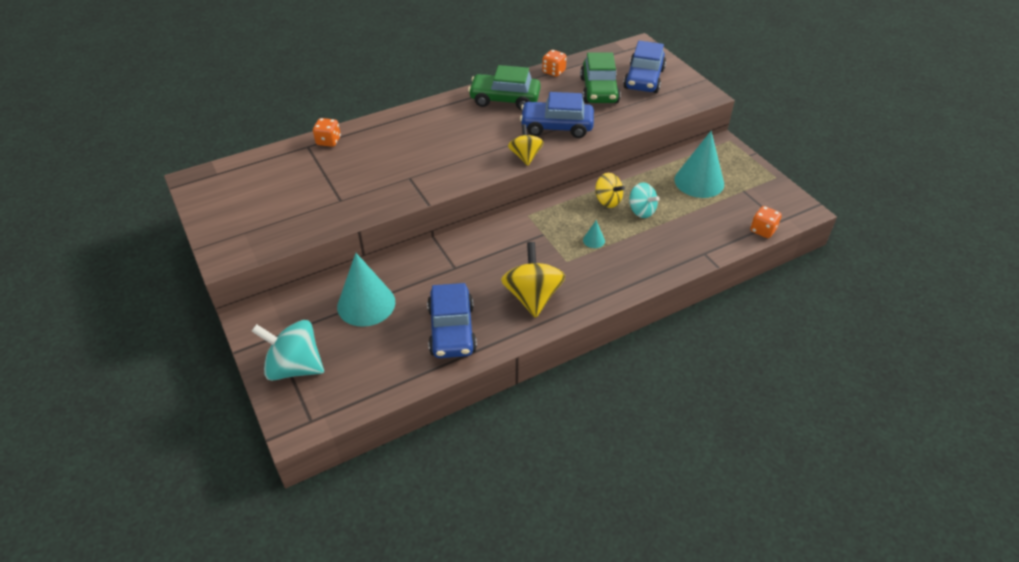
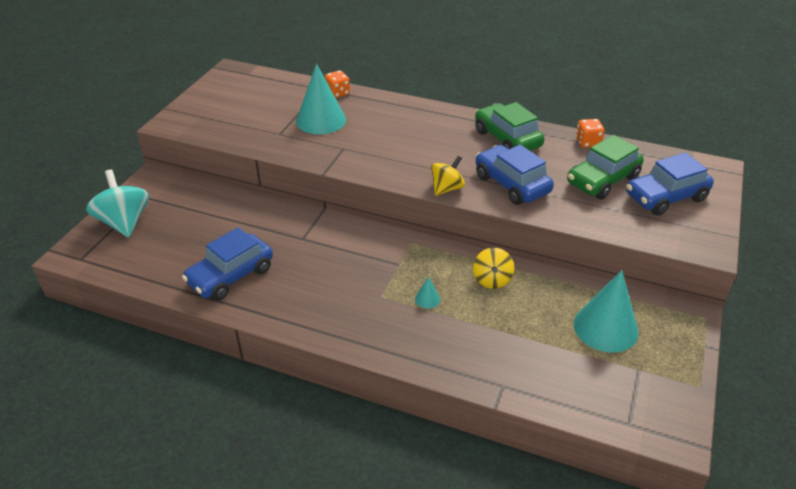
camera: 50 degrees right, 5 degrees down
(366, 304) = (216, 218): turquoise cone -> turquoise cone (321, 120)
(532, 297) = (314, 300): yellow spinning top -> none
(641, 211) = (506, 309): turquoise spinning top -> none
(762, 230) = (595, 417): orange dice -> none

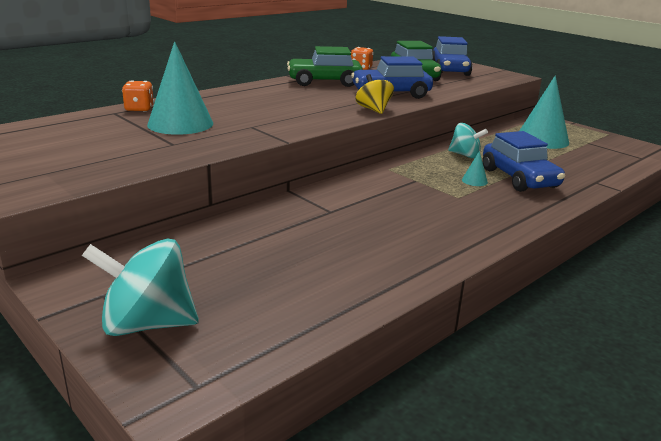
camera: 65 degrees left, 15 degrees down
(231, 276) = (362, 263): blue car -> blue car (519, 178)
(492, 279) = (465, 155): yellow spinning top -> turquoise spinning top

